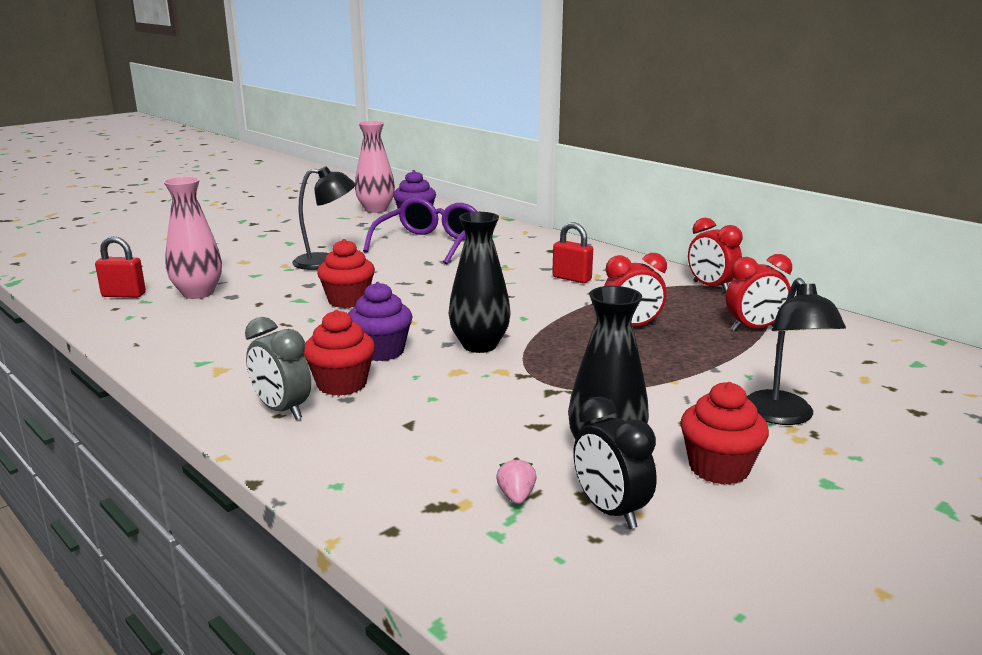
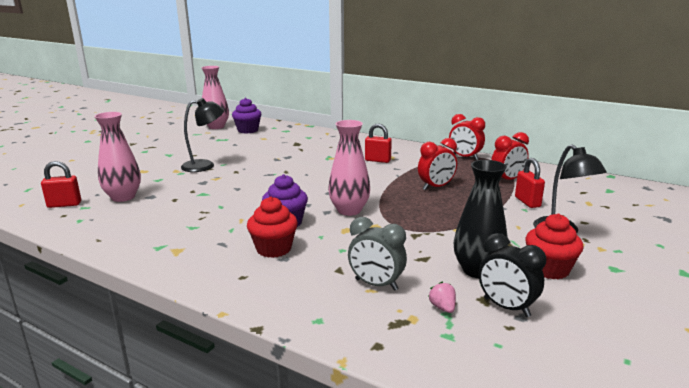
camera: 15 degrees left, 0 degrees up
(282, 410) = (243, 273): grey clock -> grey clock (376, 284)
(348, 301) = (239, 190): red cupcake -> none
(430, 244) = (269, 146): purple glasses -> none
(479, 345) = (349, 210): black vase -> pink vase
(761, 365) = (527, 202): none -> red padlock

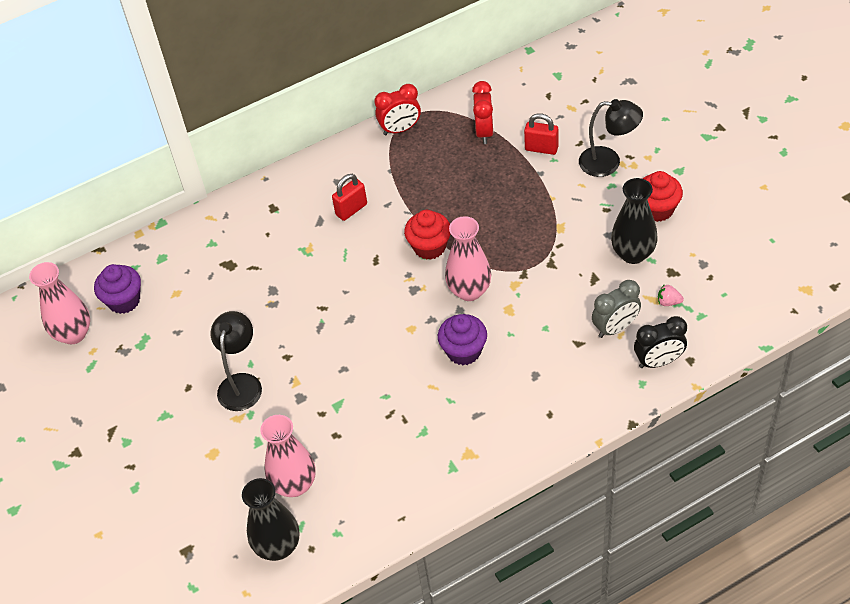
camera: 55 degrees left, 30 degrees up
(64, 204) = (278, 547): red padlock -> black vase
(274, 249) = (513, 377): red cupcake -> red cupcake (429, 247)
(436, 187) = (462, 197): red clock -> none
(506, 307) = (688, 265): black clock -> black clock (658, 361)

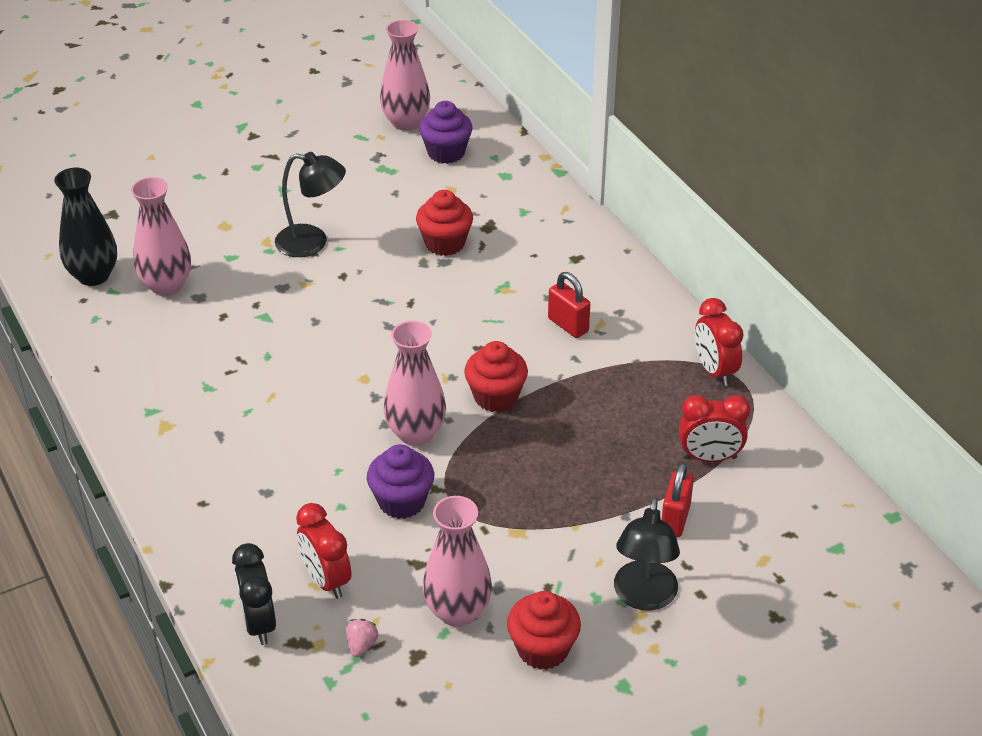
camera: 85 degrees right, 10 degrees down
(249, 291) = (445, 243): none -> red cupcake
(464, 351) = (318, 425): purple cupcake -> purple cupcake (402, 501)
(615, 328) = (326, 580): grey clock -> red clock
(633, 254) = (457, 611): black vase -> pink vase

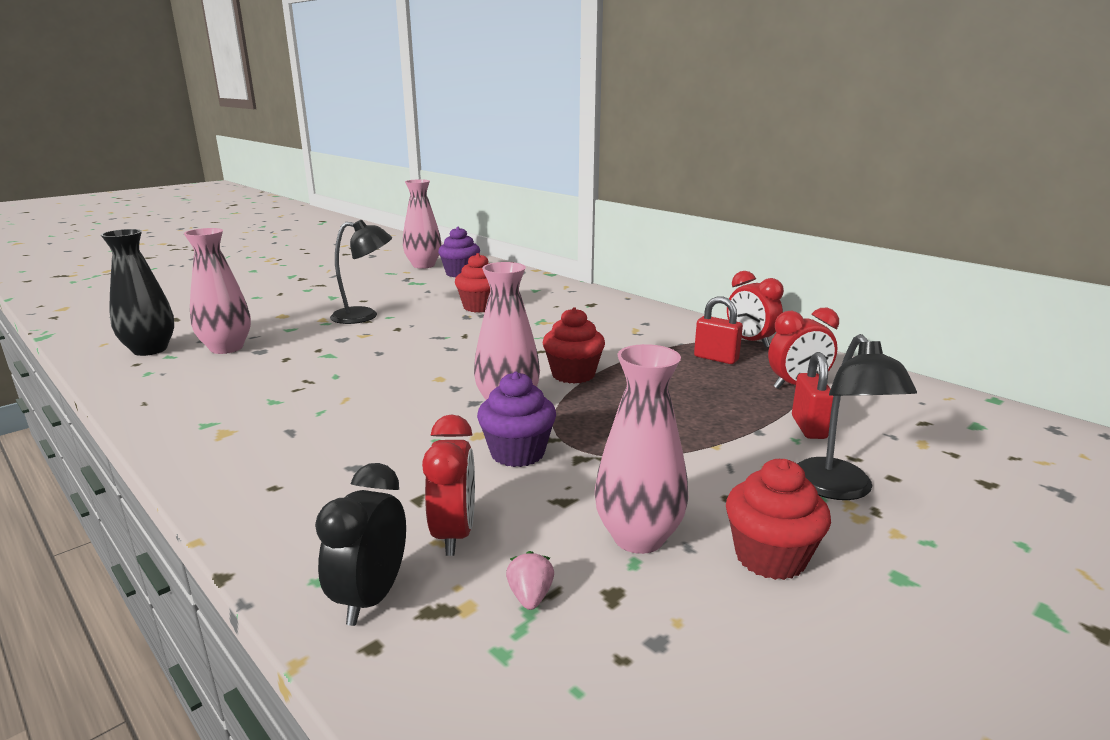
camera: 15 degrees left, 20 degrees down
(259, 623) = (371, 597): black clock -> black clock turned 45 degrees clockwise
(326, 580) = (454, 534): red clock -> red clock turned 135 degrees counterclockwise
(568, 325) = (609, 333): red padlock -> red padlock (716, 358)

